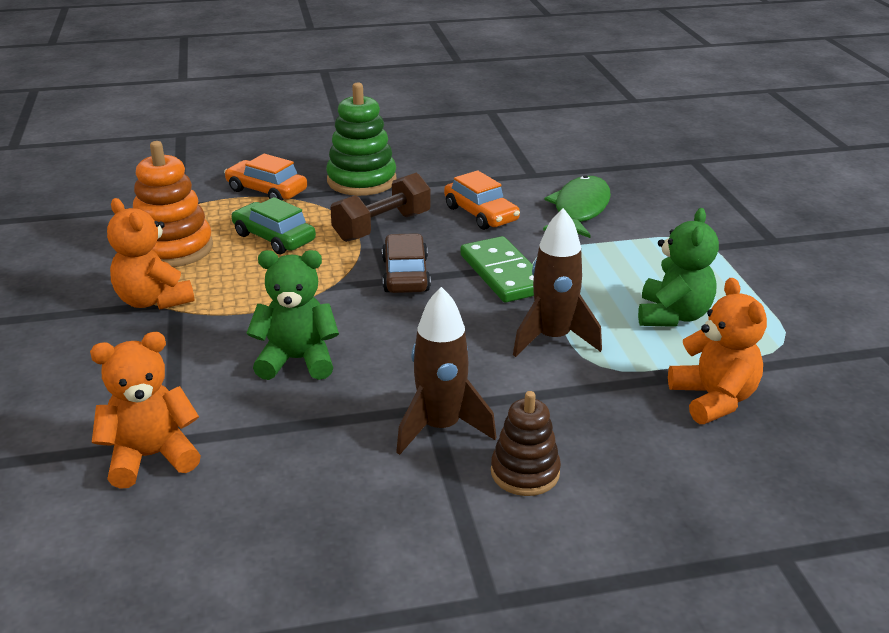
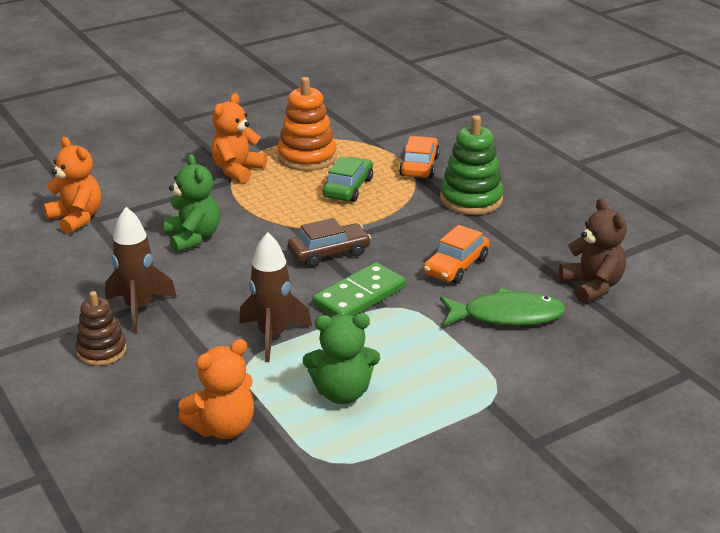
camera: 70 degrees right, 0 degrees up
(382, 227) = (398, 226): brown dumbbell -> none
(554, 165) = (592, 286): none -> brown teddy bear

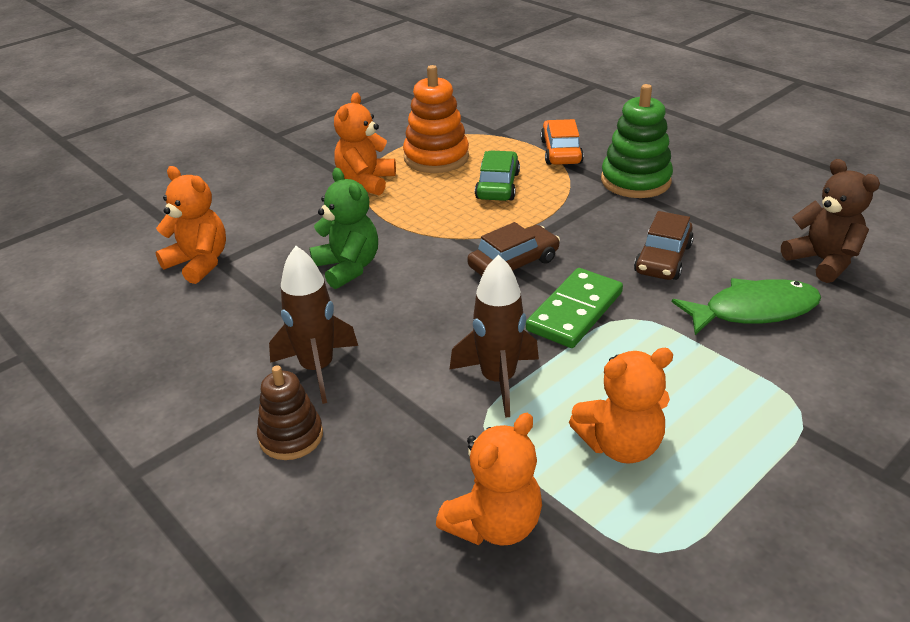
camera: 10 degrees left, 5 degrees up
(342, 393) = (620, 445): green teddy bear -> orange teddy bear
(456, 266) = (663, 259): orange car -> brown car

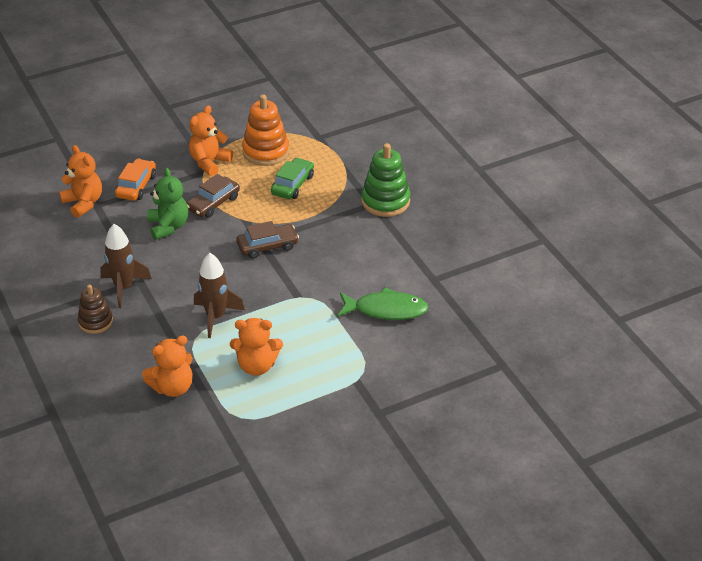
camera: 15 degrees right, 5 degrees up
(561, 152) = (352, 165): orange car -> orange car (136, 186)
(575, 311) = (283, 286): green domino -> none
(663, 259) = (359, 264): brown car -> brown car (213, 203)
(822, 261) = (455, 288): brown teddy bear -> none

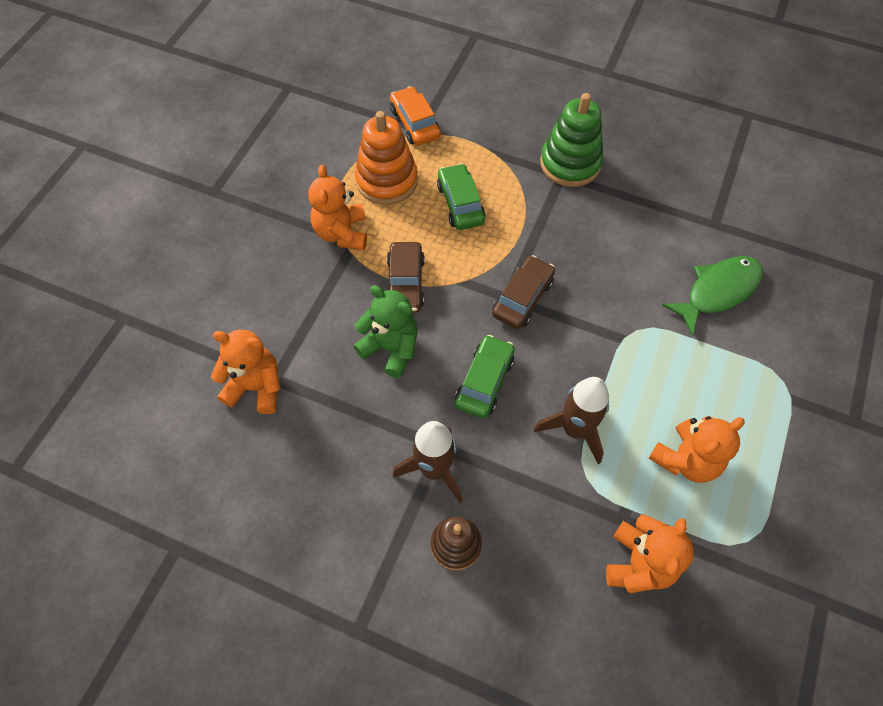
camera: 40 degrees left, 20 degrees up
(136, 186) = (294, 319): orange car -> orange car (415, 123)
(197, 269) = (484, 381): none -> green car

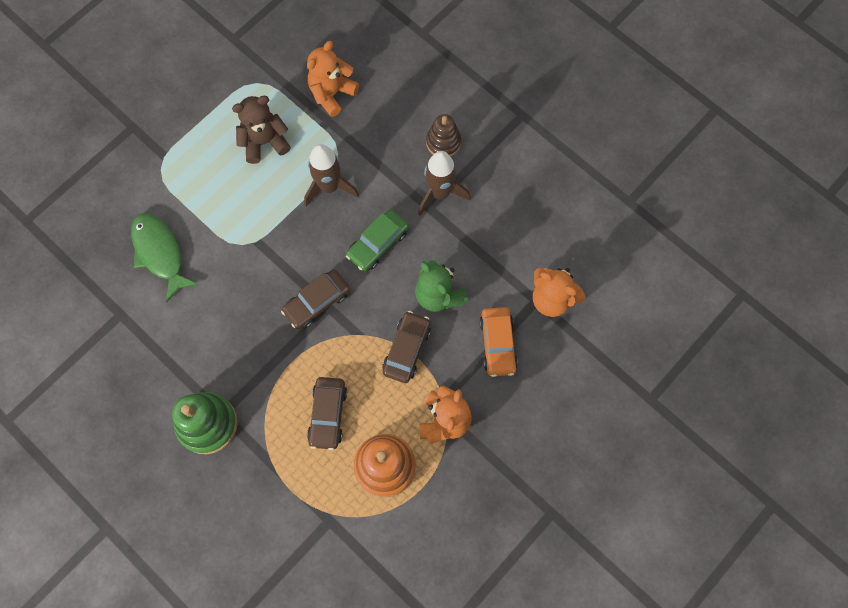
camera: 160 degrees left, 10 degrees up
(415, 123) = (332, 530): orange car -> orange car (497, 344)
(460, 203) = (328, 415): green car -> brown car
(685, 459) = (264, 142): orange teddy bear -> brown teddy bear
(717, 291) = (160, 253): green fish -> green fish turned 75 degrees clockwise

